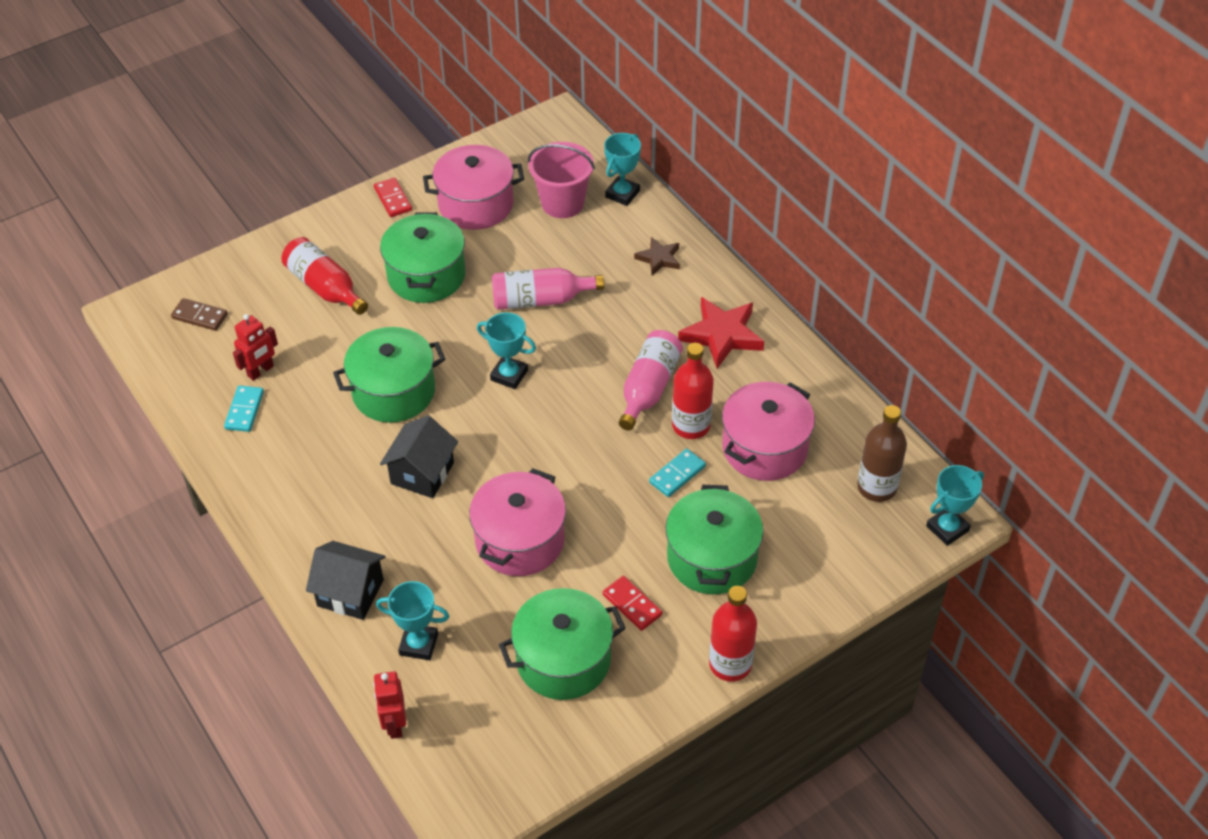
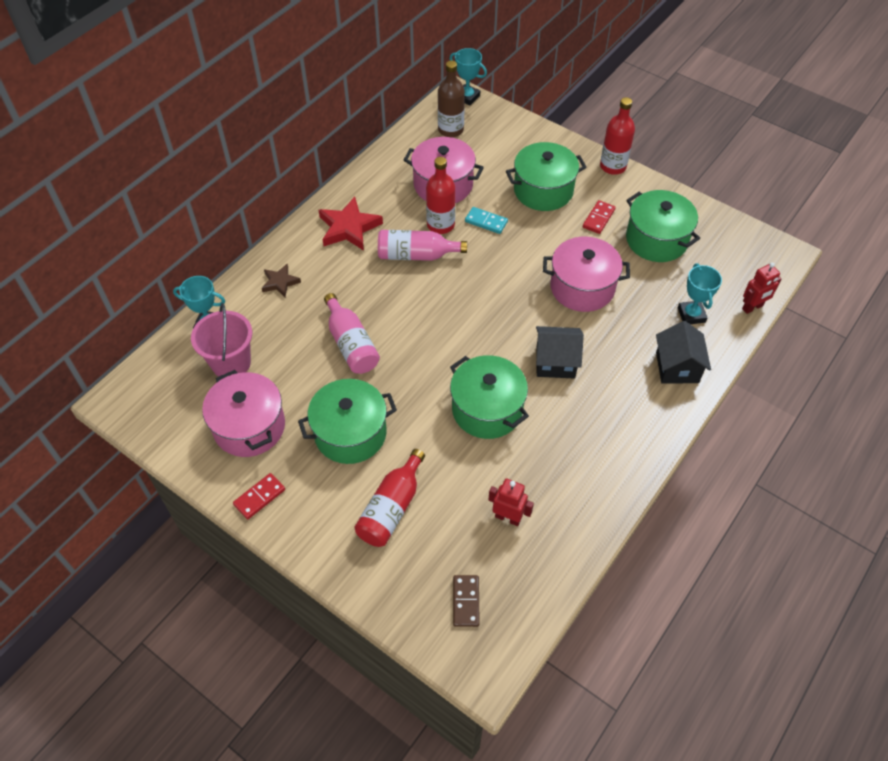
camera: 110 degrees left, 5 degrees up
(244, 410) = (554, 510): turquoise domino -> none
(509, 375) = (438, 340): turquoise trophy -> none

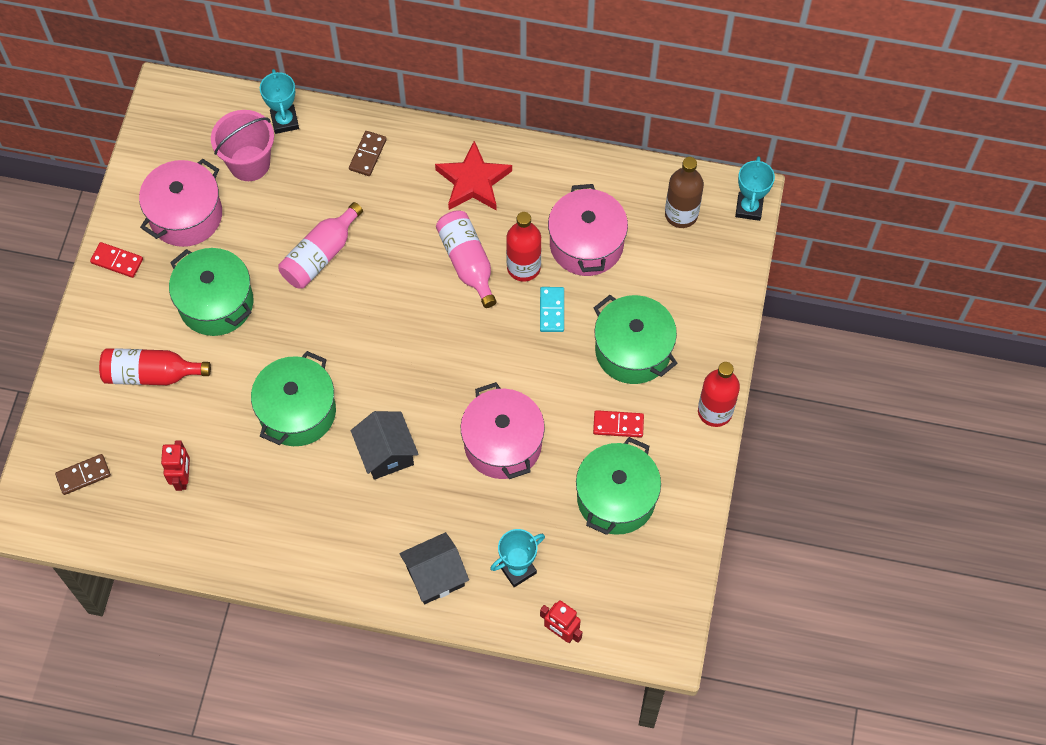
camera: 65 degrees right, 10 degrees up
(280, 282) = (367, 154): brown star -> brown domino

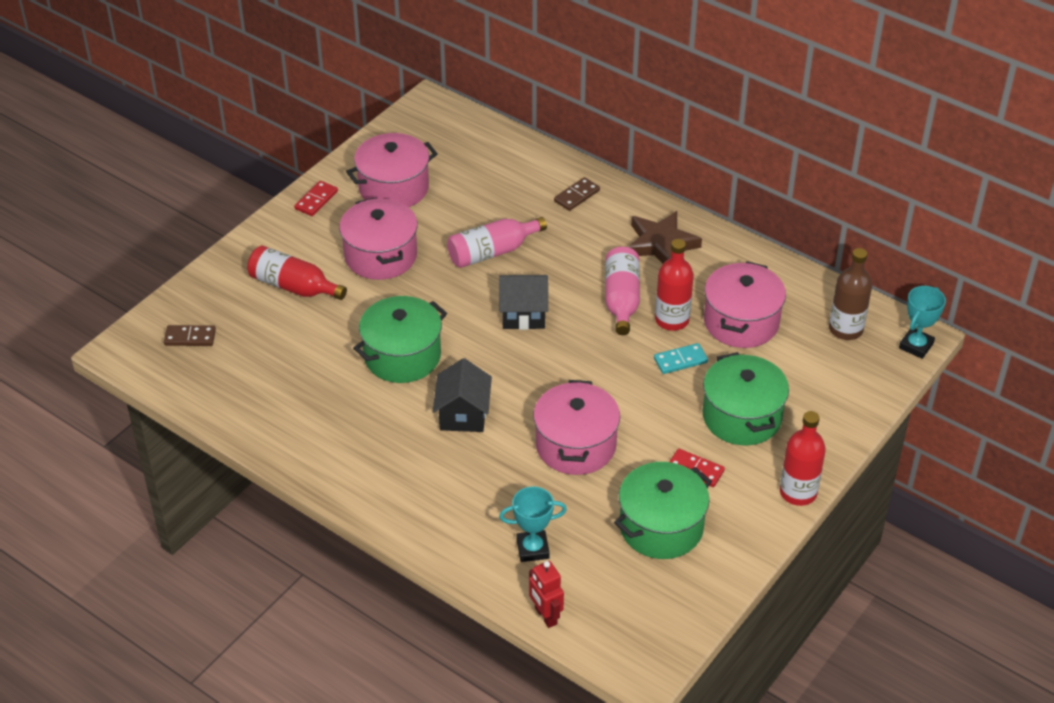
camera: 25 degrees right, 20 degrees down
(117, 261) = (316, 200): red domino -> red domino turned 75 degrees clockwise
(183, 478) = (272, 369): red robot -> none
(216, 303) = (380, 256): green pot -> pink pot
(249, 163) = (470, 170): pink bucket -> none
(285, 121) = (518, 151): turquoise trophy -> none
(435, 576) = (451, 525): black house -> black house (523, 314)
(473, 181) = (661, 243): red star -> brown star
(552, 310) = (680, 360): turquoise domino -> turquoise domino turned 45 degrees clockwise

